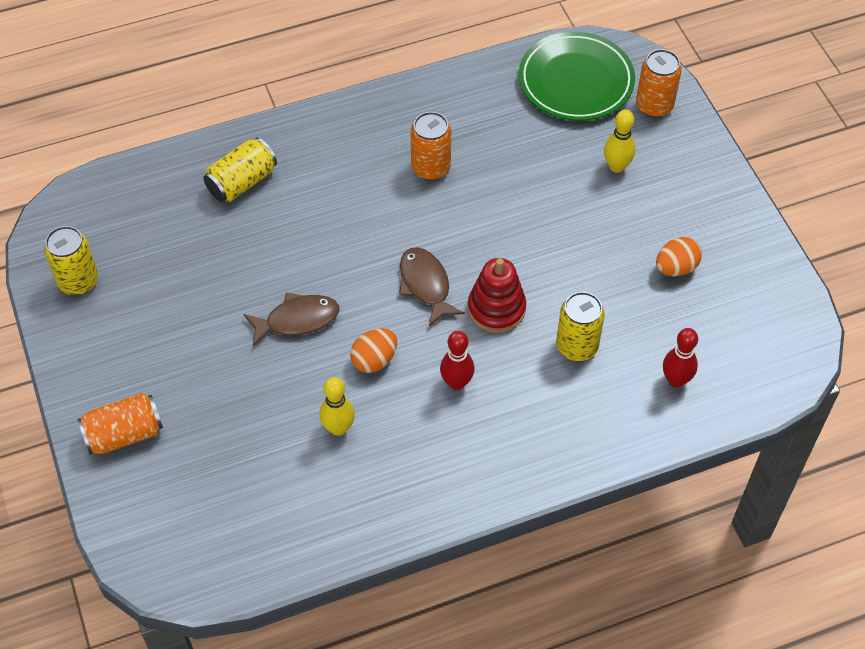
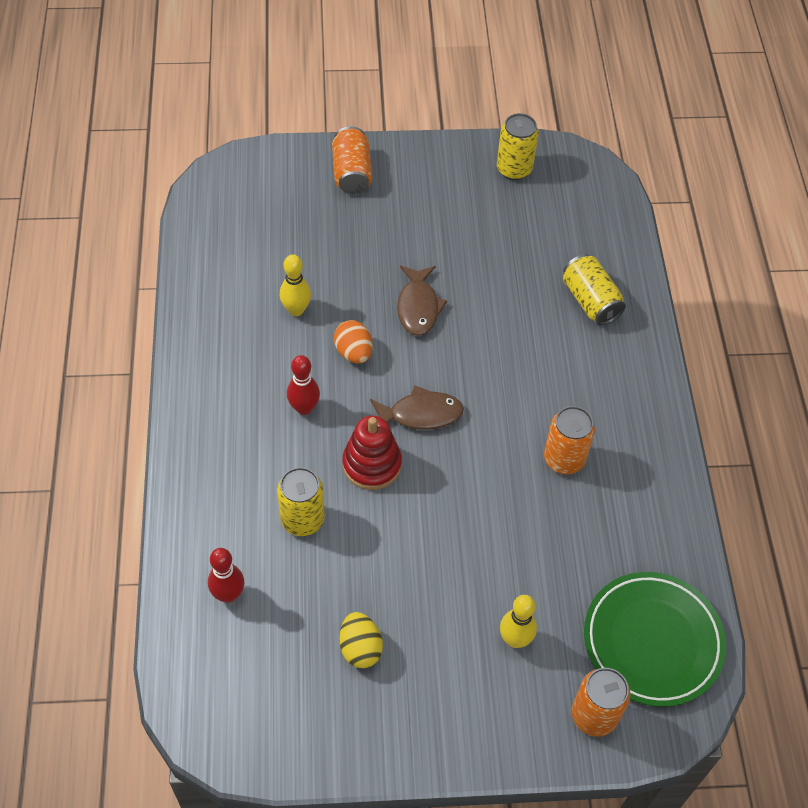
camera: 105 degrees right, 0 degrees up
(676, 268) = (360, 648): orange egg -> yellow egg

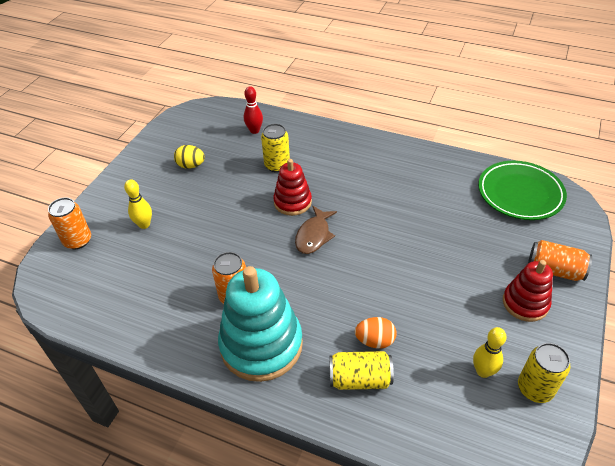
camera: 120 degrees right, 10 degrees down
(296, 310) = (427, 202): yellow bowling pin -> yellow bowling pin (483, 371)
(304, 408) = (349, 185): red bowling pin -> none
(353, 352) = (379, 219): orange egg -> orange egg (375, 341)
(413, 190) = (525, 303): none -> red stacking toy
(418, 307) = (403, 264): brown fish -> none
(608, 401) = (261, 345): none -> turquoise stacking toy
(652, 641) = (88, 286): green plate -> green plate (520, 193)

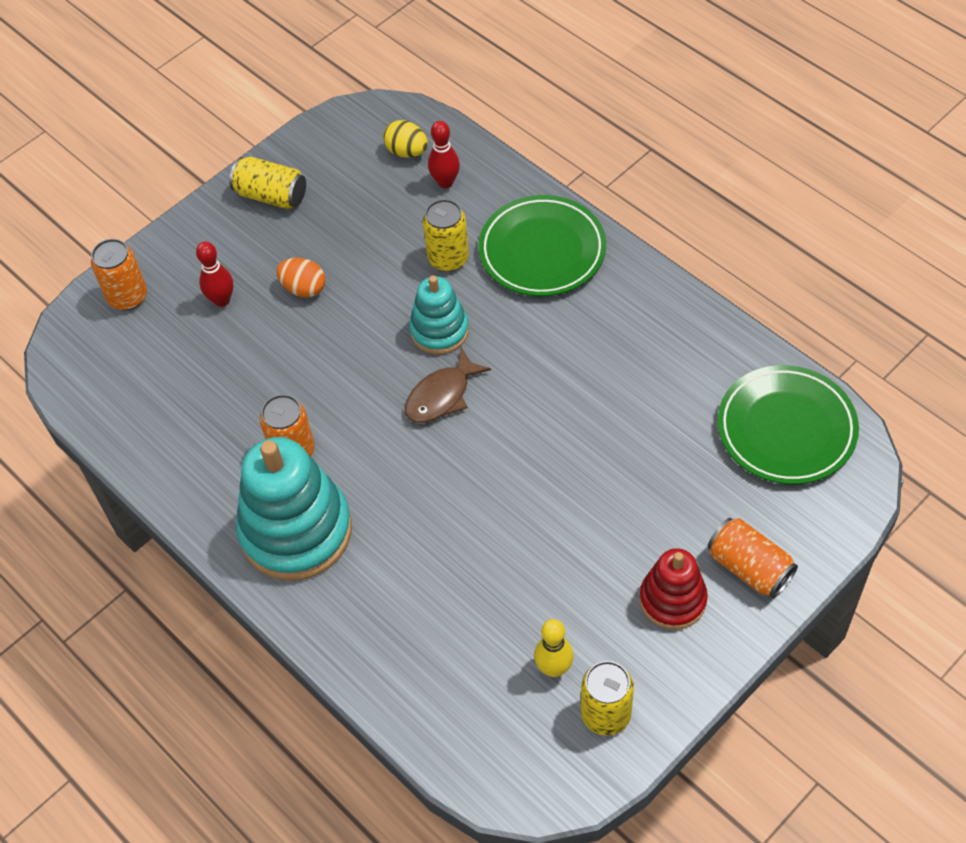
camera: 25 degrees right, 10 degrees up
(144, 224) = (222, 300): yellow bowling pin -> red bowling pin
(191, 165) = (324, 218): yellow egg -> yellow egg (407, 152)
(292, 202) = (439, 330): red stacking toy -> turquoise stacking toy
(329, 148) = (542, 251): none -> green plate
(360, 379) = (394, 619): yellow can -> yellow can (271, 195)
(375, 341) = (440, 578): orange egg -> orange egg (304, 288)

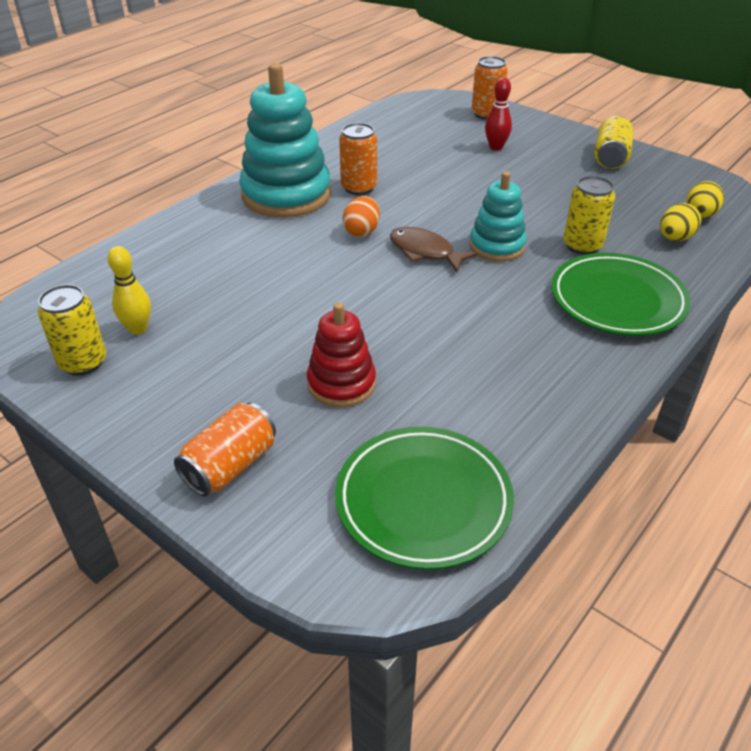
camera: 80 degrees right, 15 degrees down
(304, 288) = (520, 179): orange egg -> orange egg (362, 231)
(445, 182) = (675, 238): red bowling pin -> yellow egg
(672, 599) = (198, 405): red stacking toy -> red stacking toy (341, 384)

